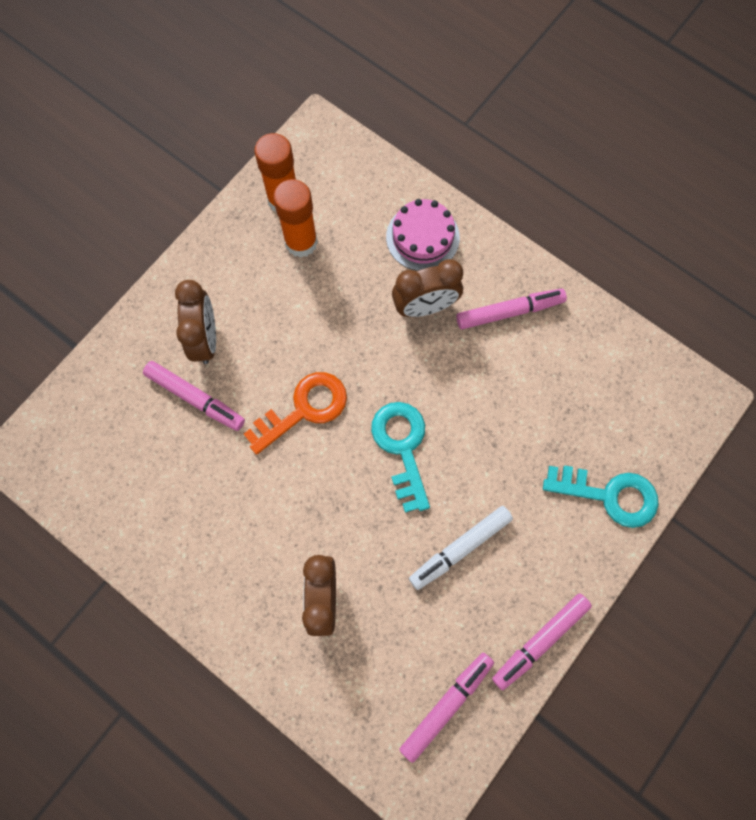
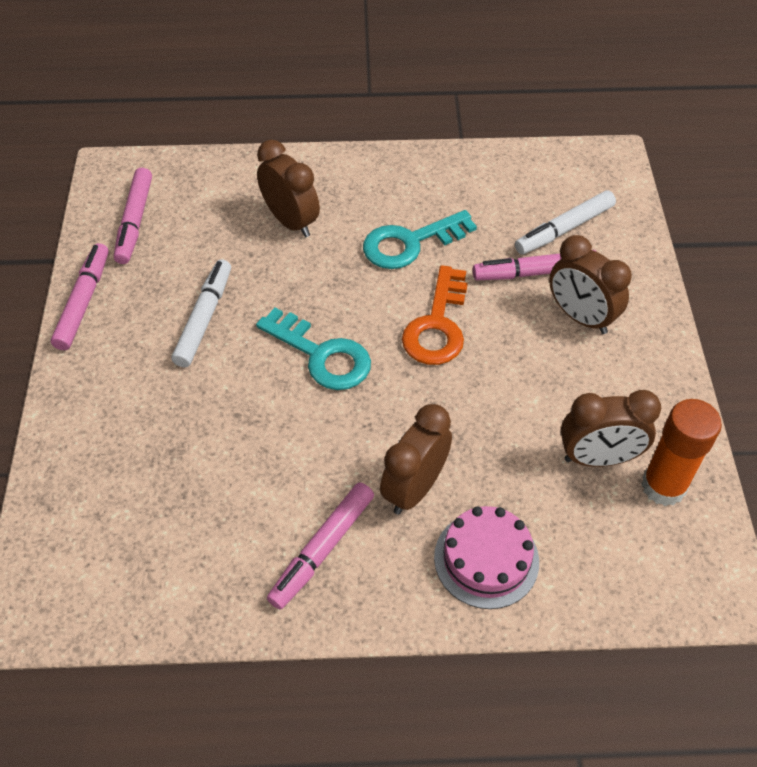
camera: 140 degrees right, 20 degrees down
(133, 418) = (564, 229): none -> white marker
(301, 242) = (598, 458): orange glue stick -> brown clock
(609, 495) = (88, 448): turquoise key -> turquoise key (410, 243)

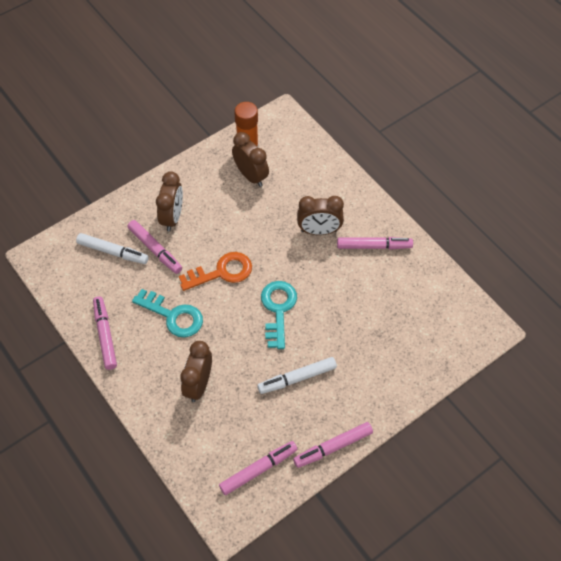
camera: 125 degrees left, 5 degrees up
(437, 172) = (105, 335): none -> pink marker
(486, 559) = (330, 190): pink cake -> none

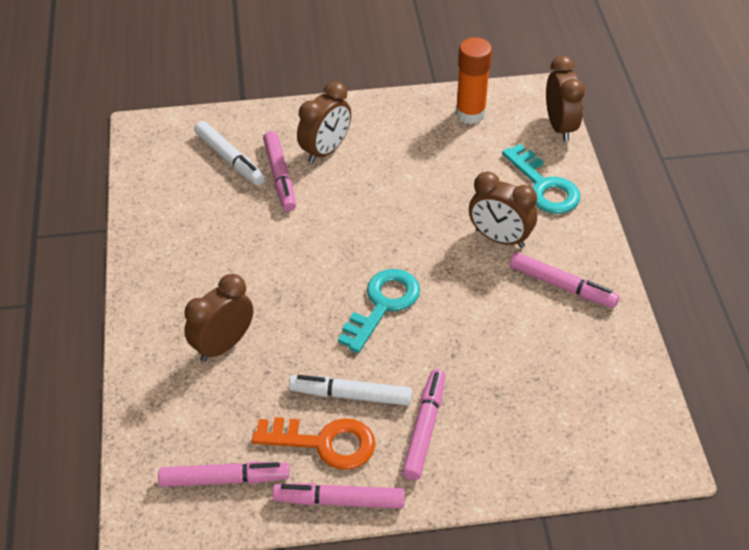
camera: 30 degrees right, 10 degrees down
(105, 335) = (155, 242): pink marker -> pink marker (424, 429)
(173, 316) = (249, 256): turquoise key -> turquoise key (544, 186)
(222, 272) = (342, 233): orange key -> orange key (324, 443)
(251, 176) = (454, 143): brown clock -> brown clock (560, 126)

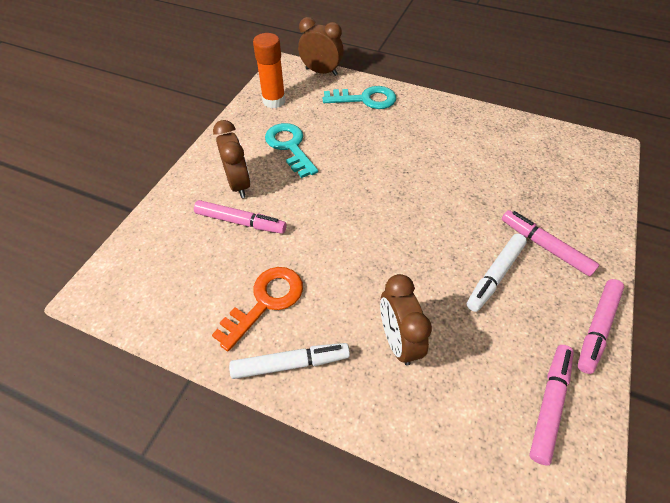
camera: 60 degrees left, 5 degrees up
(229, 159) = (191, 246): white marker -> white marker (290, 363)
(324, 443) = (535, 312): orange key -> orange key (265, 301)
(383, 305) = (416, 219): turquoise key -> turquoise key (289, 147)
(499, 238) = (395, 136): brown clock -> none
(562, 286) = (454, 128): pink marker -> none

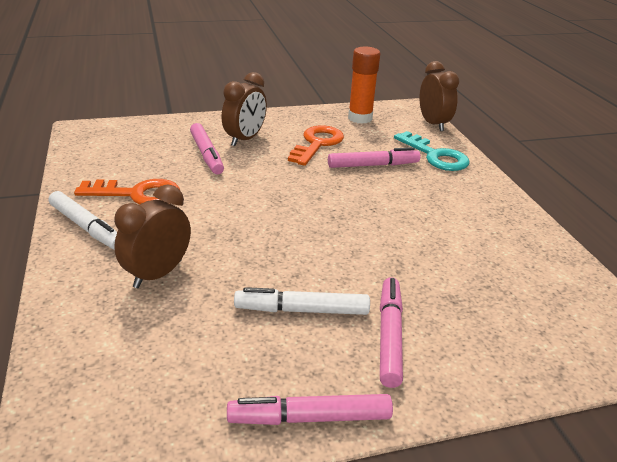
camera: 50 degrees right, 20 degrees down
(289, 147) = (317, 144): turquoise key -> orange key
(549, 404) = (163, 404): pink marker -> pink marker (373, 165)

